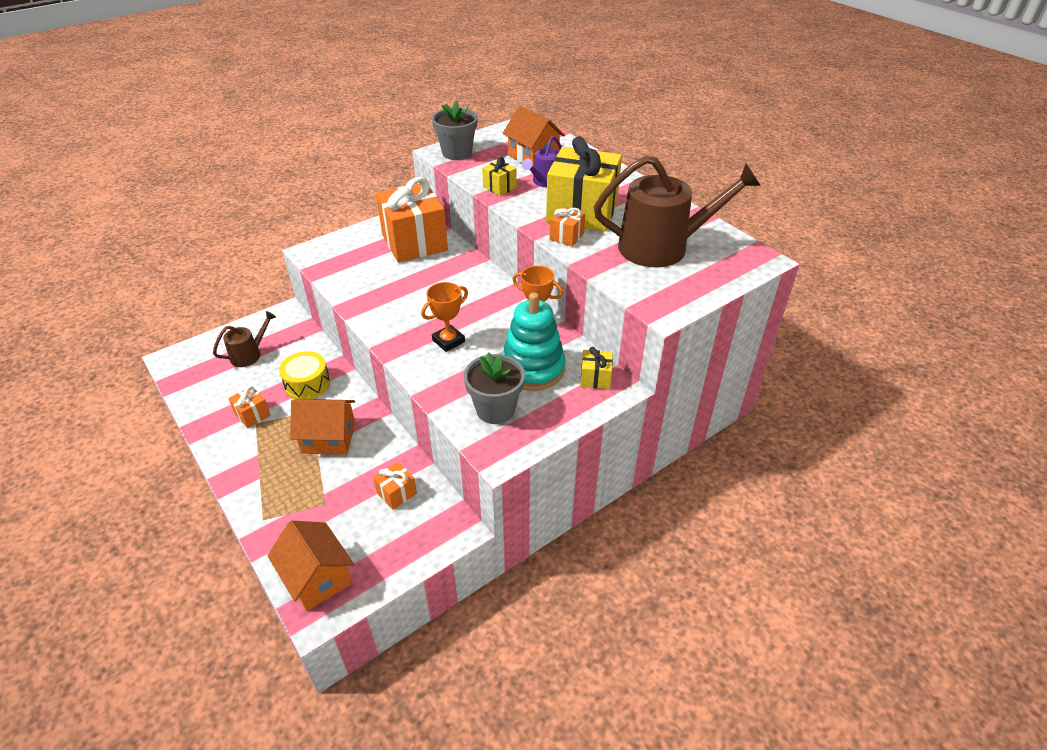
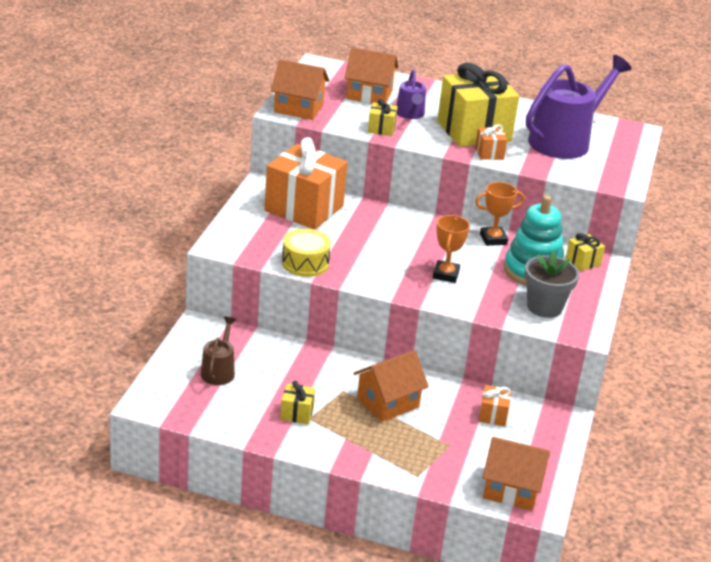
camera: 40 degrees left, 10 degrees down
(252, 415) = (297, 413): orange gift -> yellow gift
(307, 384) = (310, 372): yellow drum -> yellow drum (305, 263)
(457, 153) = (298, 108): grey flower pot -> orange house
(662, 247) = (564, 141): brown watering can -> purple watering can

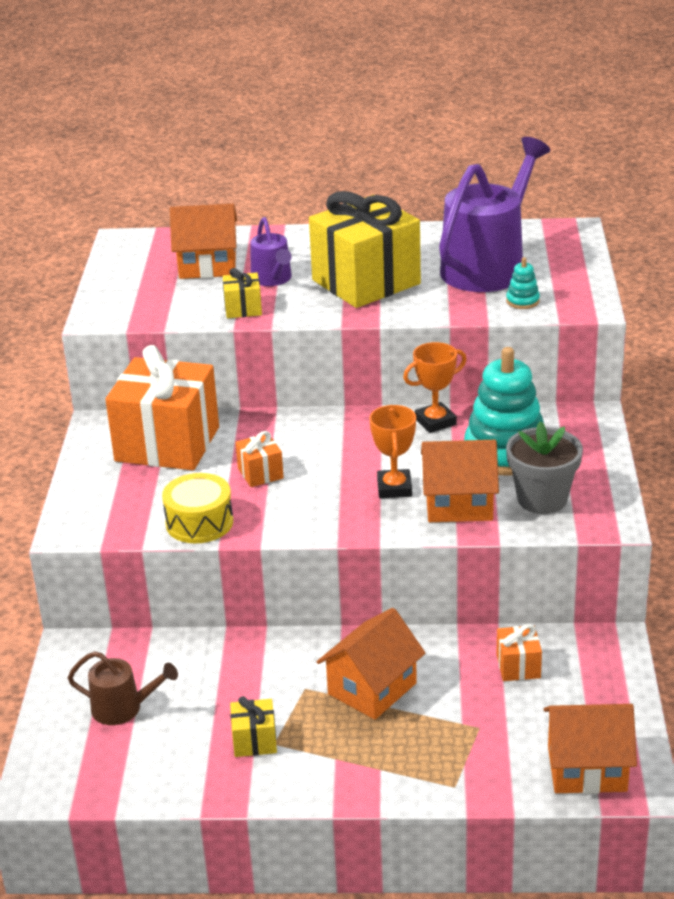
camera: 10 degrees left, 0 degrees up
(219, 371) = (123, 708): brown watering can -> brown watering can turned 105 degrees clockwise
(298, 108) = (120, 307): orange house -> orange house (459, 504)
(489, 153) = (399, 307): orange gift -> orange gift (260, 473)
(578, 170) = (522, 301): none -> turquoise stacking toy
(583, 262) = (563, 422): yellow gift -> none

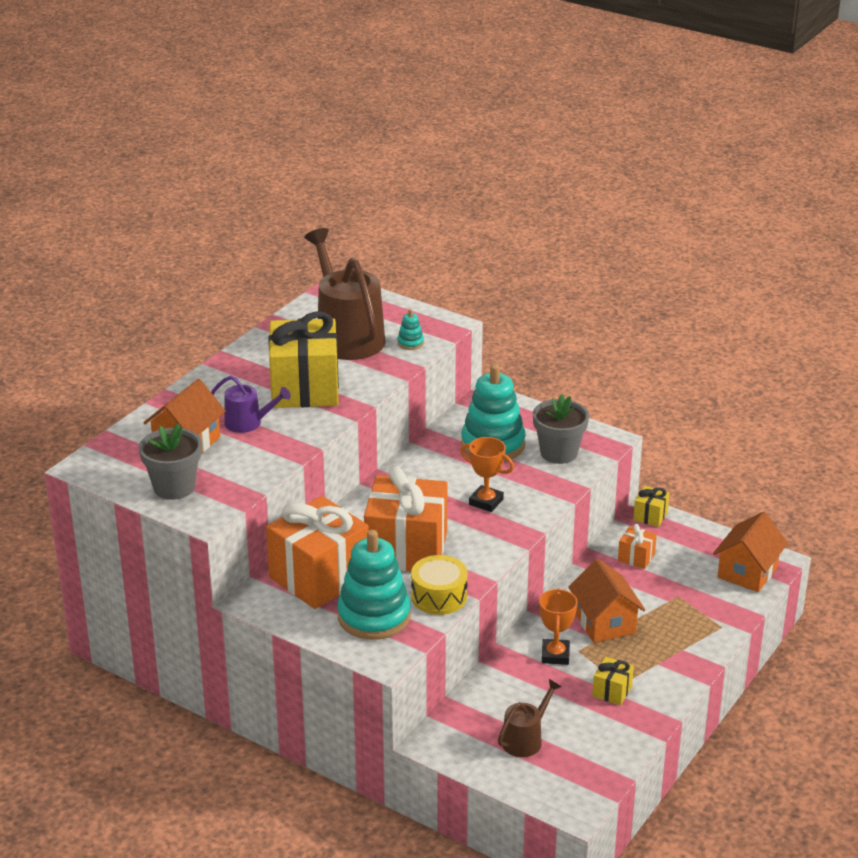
camera: 60 degrees left, 0 degrees up
(131, 287) = (174, 487): none -> grey flower pot
(132, 498) = (374, 616): none -> turquoise stacking toy
(243, 309) = (277, 450): yellow gift -> yellow gift (650, 516)
(260, 473) = (406, 549): orange gift -> orange gift, size x2.33
(435, 422) = (425, 456): orange trophy -> orange trophy (555, 655)
(459, 504) = (531, 485): orange house -> none
(488, 266) = (347, 336): purple watering can -> brown watering can

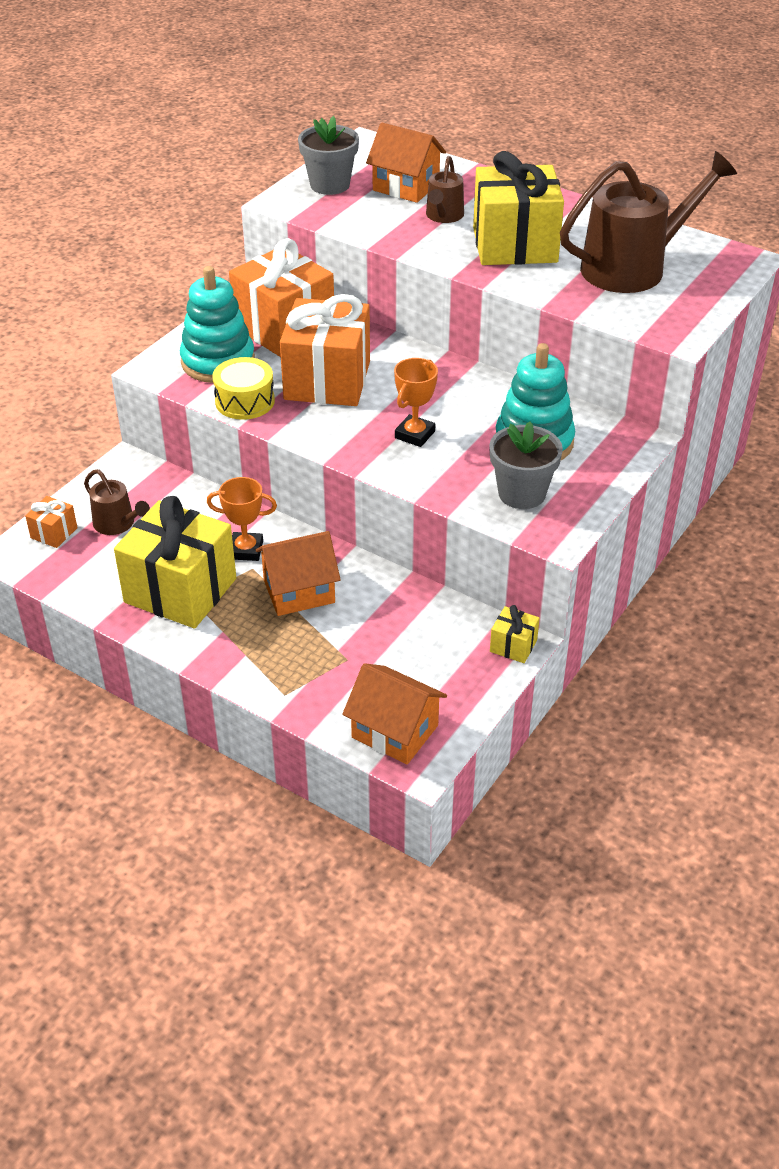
camera: 90 degrees right, 10 degrees up
(248, 423) = (443, 216): purple watering can -> brown watering can
(410, 343) = (627, 309): turquoise stacking toy -> none
(612, 691) = (180, 590): yellow gift -> yellow gift, size x2.33
(636, 557) = (424, 626): orange gift -> orange gift (54, 533)

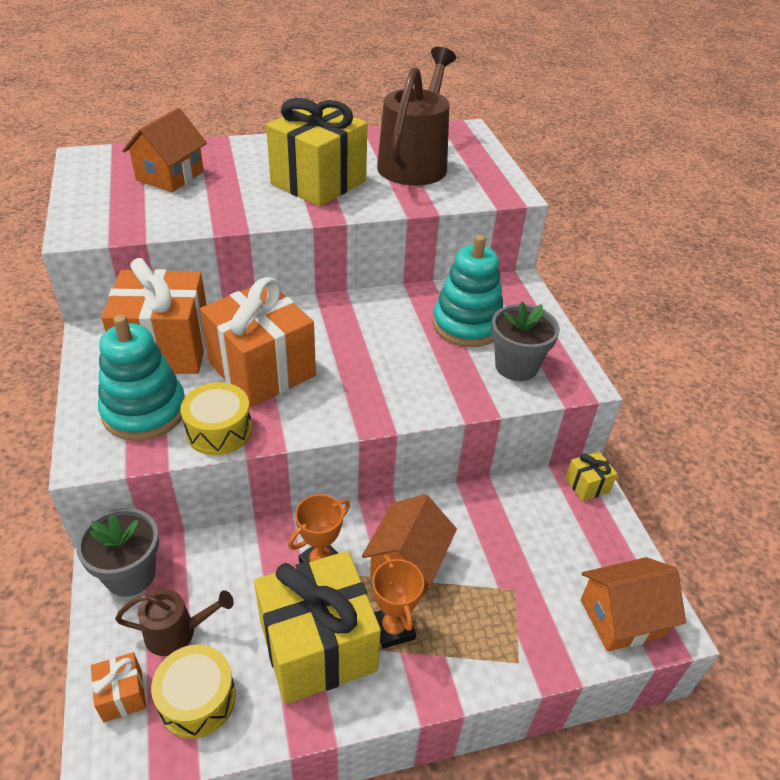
camera: 50 degrees left, 0 degrees up
(85, 564) = (197, 699): none -> yellow drum
(330, 185) = (102, 200): grey flower pot -> grey flower pot (130, 574)
(406, 187) = (170, 176): orange house -> orange house turned 45 degrees counterclockwise
(414, 434) = (388, 370): orange trophy -> orange trophy (393, 629)
(443, 216) = (234, 185): brown watering can -> none

